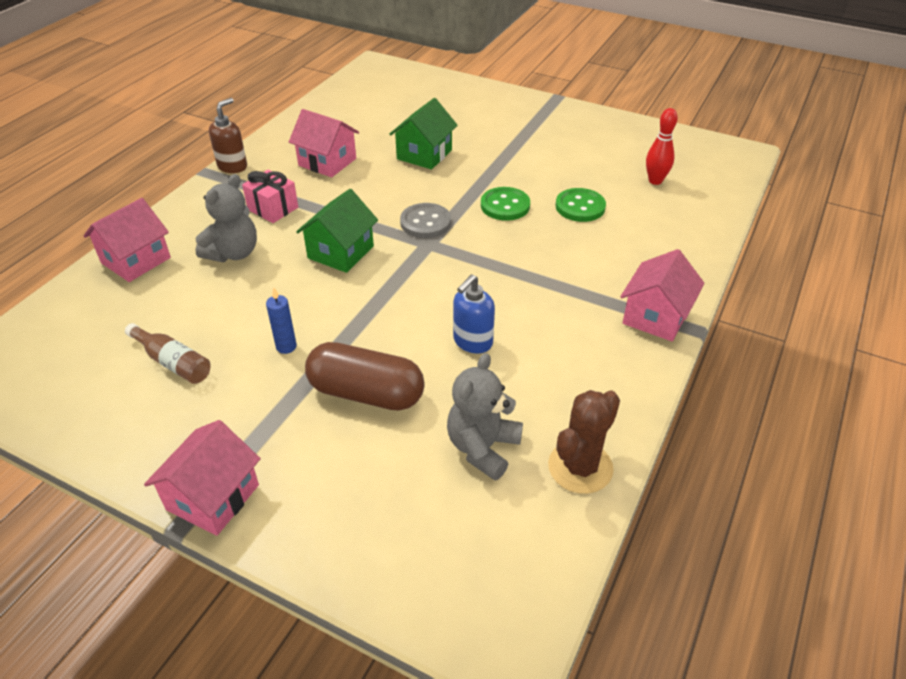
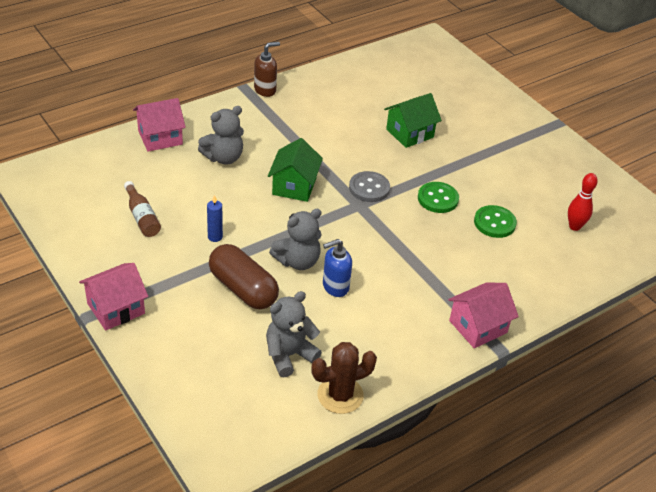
camera: 25 degrees right, 0 degrees up
(273, 208) = (271, 134): pink gift -> none
(327, 162) = (333, 112): pink house -> none
(341, 252) = (294, 186): green house -> green house turned 45 degrees counterclockwise
(407, 332) = (298, 261): none -> grey teddy bear

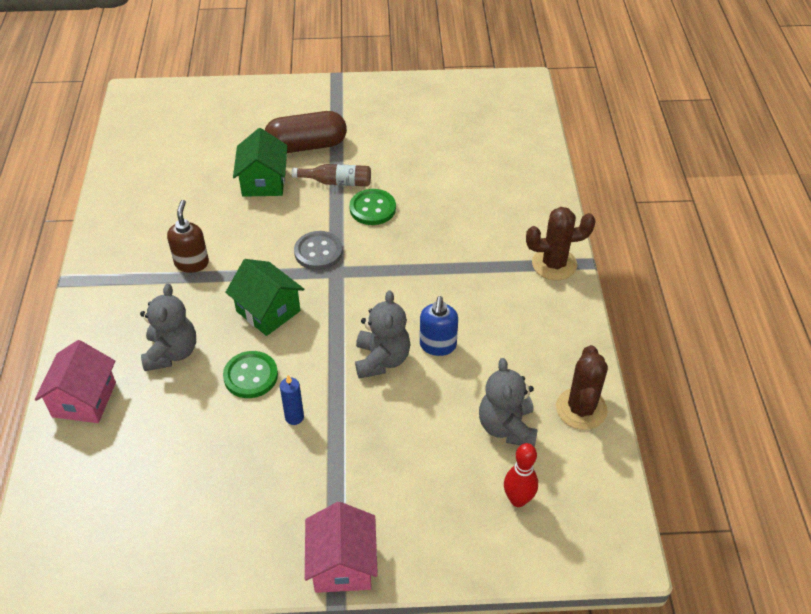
camera: 55 degrees left, 5 degrees up
(142, 217) = (210, 476): brown bottle -> brown bottle (337, 182)
(243, 289) = (390, 426): brown capsule -> brown capsule (306, 146)
(265, 90) = (89, 264): brown soap dispenser -> brown soap dispenser (192, 263)
(478, 326) = (554, 264): pink house -> brown cactus
(494, 223) = (433, 186): green button -> green button (251, 376)
(574, 226) = (475, 137): red bowling pin -> red bowling pin (518, 500)

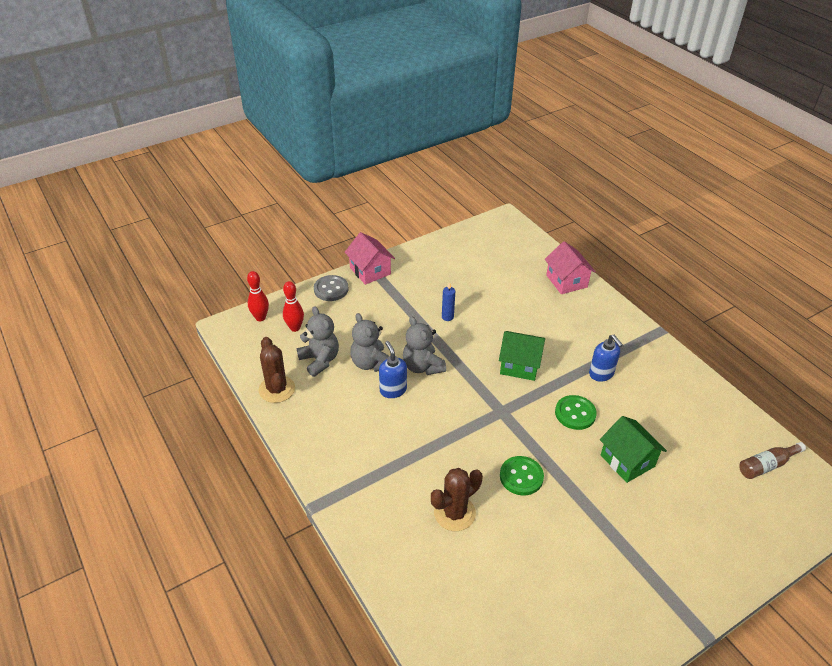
camera: 150 degrees right, 5 degrees down
(171, 353) = (549, 319): grey teddy bear -> grey teddy bear (371, 363)
(192, 263) = (601, 374): brown soap dispenser -> blue soap dispenser
(251, 376) = (492, 326): green button -> green button (575, 413)
(306, 146) = (633, 516): brown capsule -> none
(318, 252) = (527, 420): grey button -> grey button (331, 289)
(337, 182) = (572, 489): brown bottle -> brown bottle (767, 465)
(554, 264) = (342, 491): brown cactus -> brown cactus (454, 513)
(563, 545) = (260, 318): none -> red bowling pin

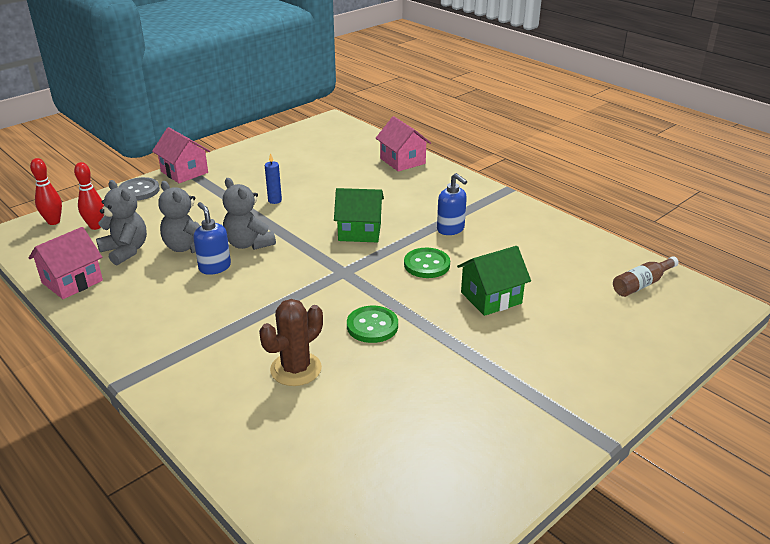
camera: 10 degrees left, 10 degrees down
(277, 389) = (72, 281): brown cactus -> pink house
(627, 461) = (491, 298): green house -> green house turned 75 degrees counterclockwise

